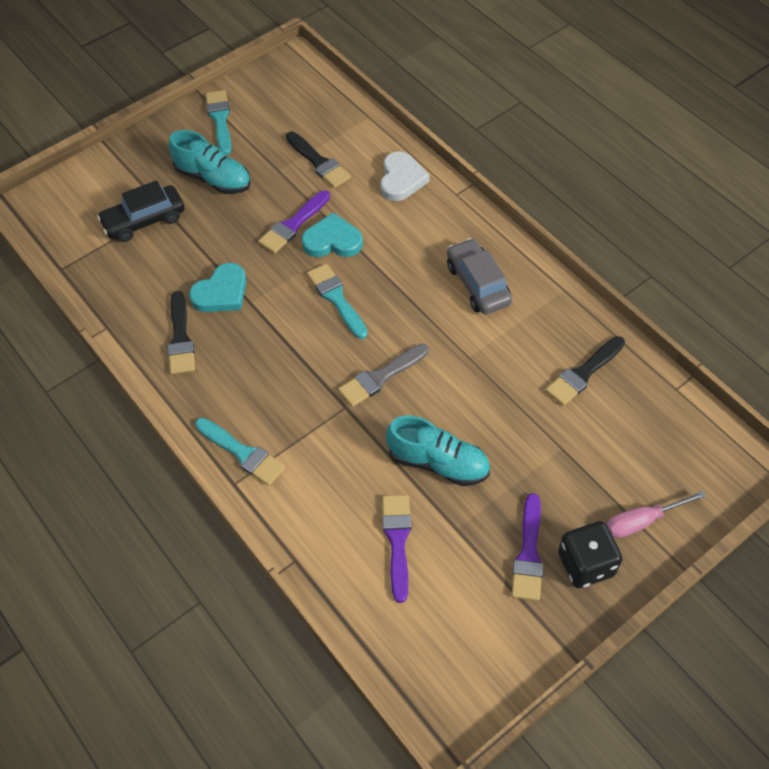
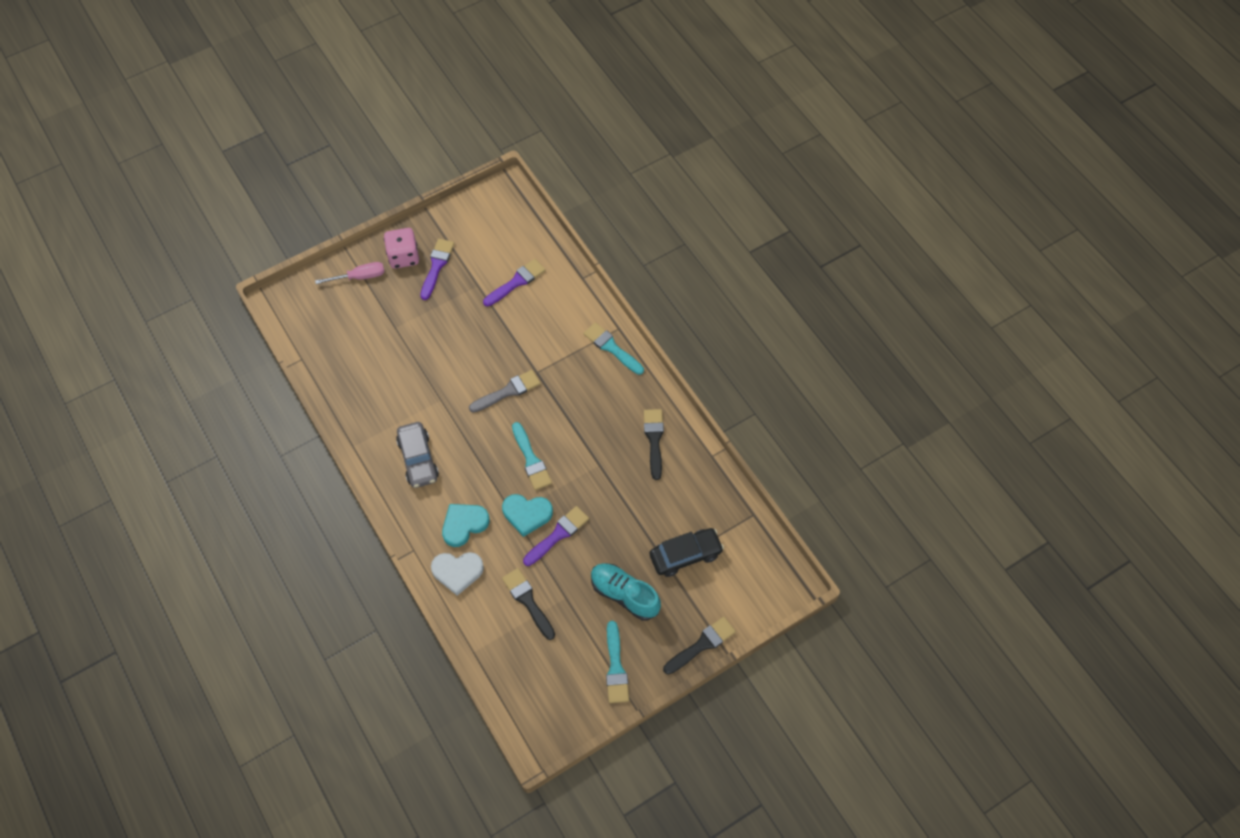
camera: 175 degrees left, 5 degrees up
(221, 292) = (621, 476): turquoise heart -> turquoise heart (464, 524)
(397, 540) = (516, 282): purple brush -> purple brush turned 135 degrees counterclockwise
(401, 179) = (457, 572): white heart -> white heart turned 105 degrees counterclockwise
(438, 462) = (480, 327): turquoise shoe -> none
(583, 373) = (362, 377): black brush -> black brush (702, 645)
(585, 564) = (403, 257): black dice -> pink dice

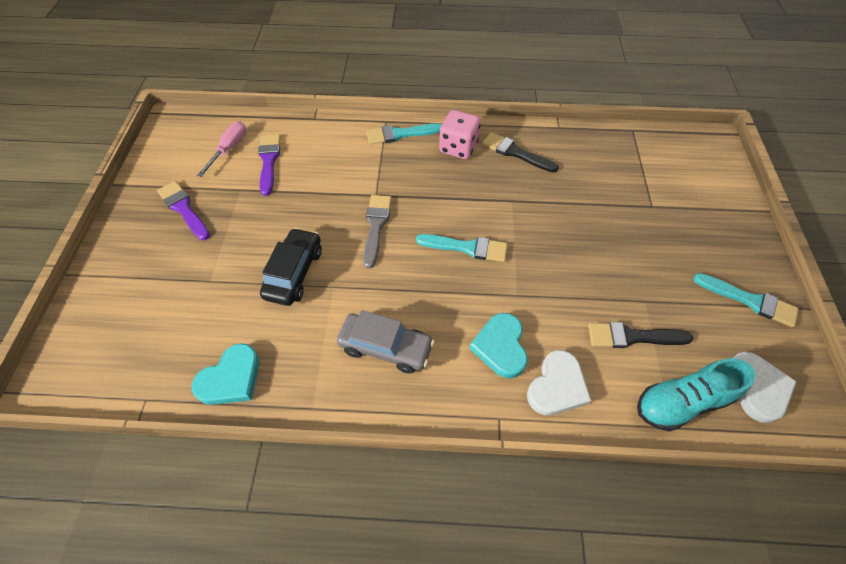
camera: 55 degrees left, 5 degrees down
(360, 277) = (116, 279): pink screwdriver -> pink screwdriver (229, 149)
(403, 257) = (141, 229): pink dice -> pink dice (458, 148)
(527, 514) = (527, 283): turquoise heart -> turquoise heart (231, 378)
(539, 694) = (757, 388): none -> white heart
(558, 534) = (568, 270): purple brush -> none
(624, 595) = (667, 252): turquoise shoe -> turquoise shoe (681, 402)
(685, 555) = (648, 189): black car -> black car (294, 273)
(702, 645) = (750, 223): black brush -> none

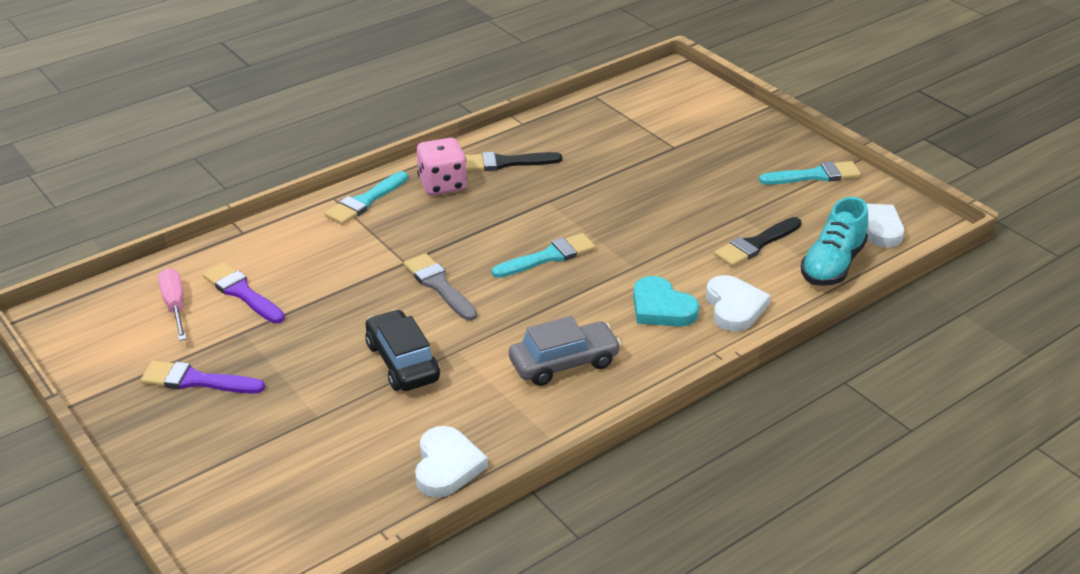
camera: 40 degrees left, 20 degrees down
(231, 378) = (447, 466): turquoise heart -> white heart

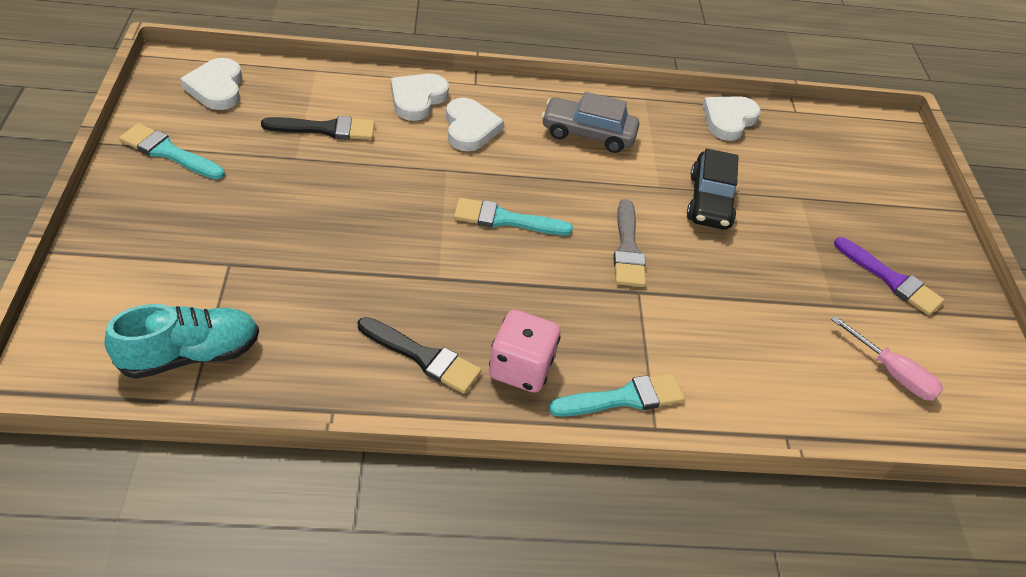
camera: 150 degrees left, 10 degrees up
(175, 306) = (892, 373): pink screwdriver -> pink screwdriver turned 60 degrees counterclockwise
(242, 292) = (818, 350): purple brush -> none
(661, 308) = (470, 128): turquoise heart -> white heart
(832, 265) = (299, 83): turquoise shoe -> turquoise shoe (190, 355)

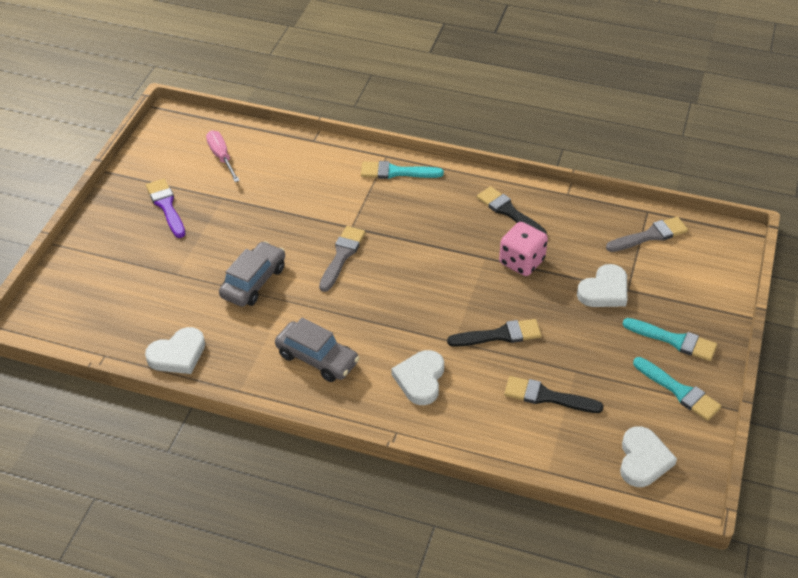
camera: 155 degrees left, 0 degrees up
(190, 355) = (650, 235): turquoise shoe -> grey brush
(394, 183) = (499, 335): none -> black brush
(417, 99) = (458, 419): white heart -> white heart (604, 290)
(505, 219) = (422, 291): turquoise brush -> turquoise brush (674, 340)
(521, 369) = (451, 196): pink dice -> pink dice (521, 262)
(710, 201) = (254, 282): black car -> grey car

